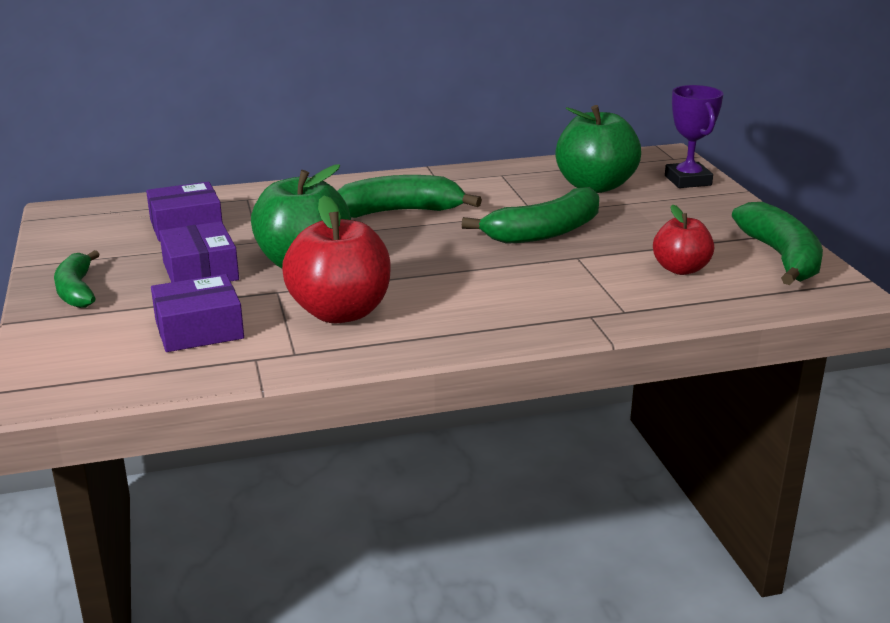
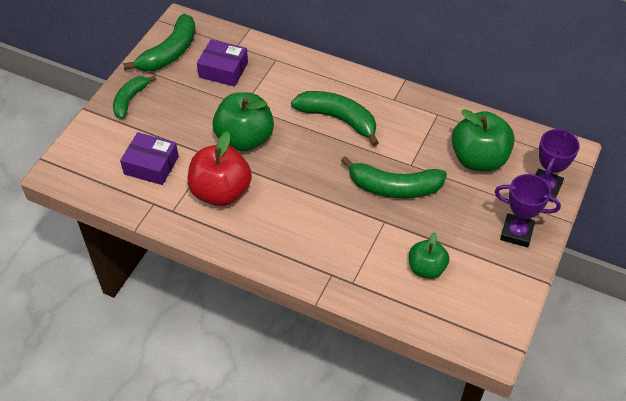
camera: 40 degrees right, 25 degrees up
(200, 271) = (193, 116): purple box -> none
(680, 269) = (426, 268): red apple -> green apple
(717, 214) = (516, 233): none -> purple trophy
(781, 257) = (498, 297): green banana -> green banana (170, 53)

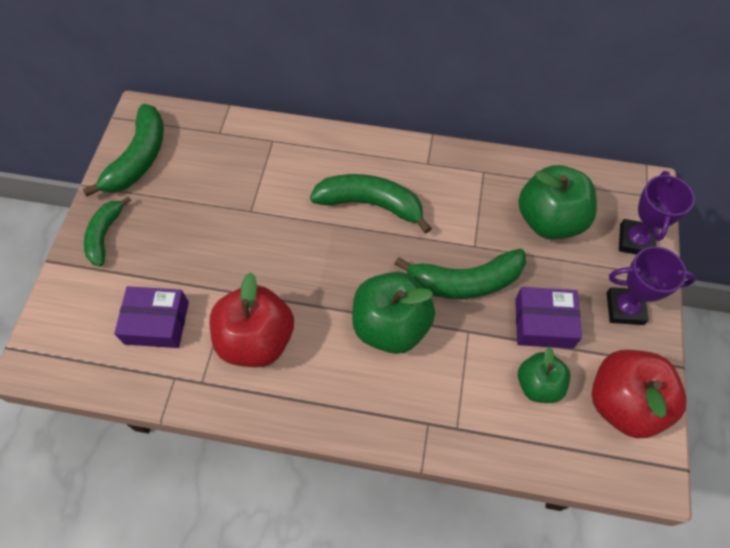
camera: 15 degrees left, 10 degrees up
(223, 70) = (212, 168): purple box -> purple box (543, 323)
(245, 139) = (265, 257): green apple -> green apple (390, 326)
(490, 296) = (623, 403): none -> red apple

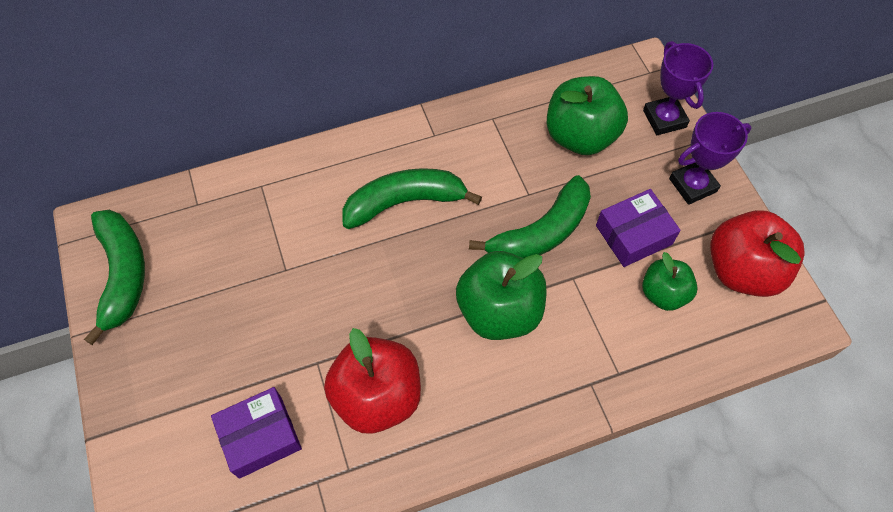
camera: 30 degrees left, 0 degrees up
(105, 235) = (139, 376): green banana -> none

